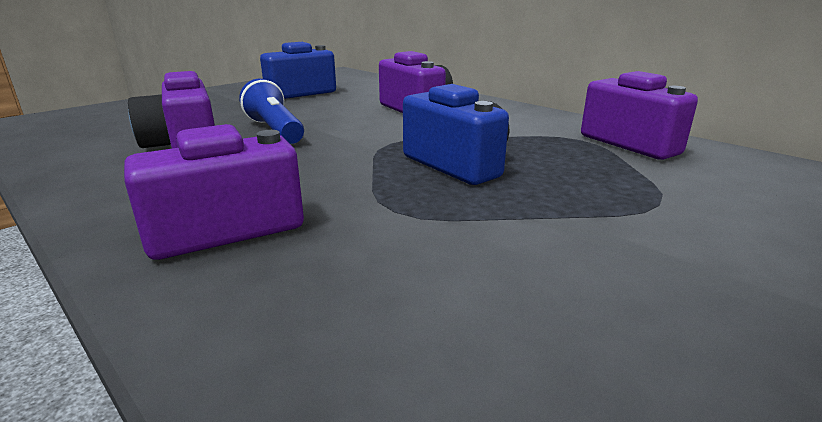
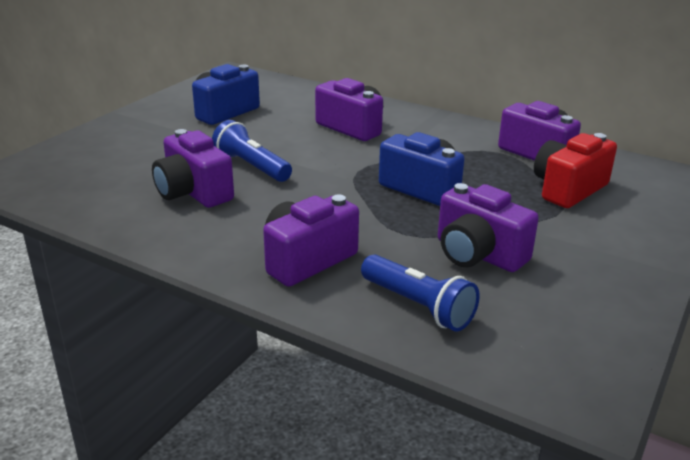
camera: 15 degrees left, 5 degrees up
(329, 324) = (419, 306): none -> blue flashlight
(490, 250) = (478, 254): none -> purple camera
(670, 182) = (568, 189): none -> red camera

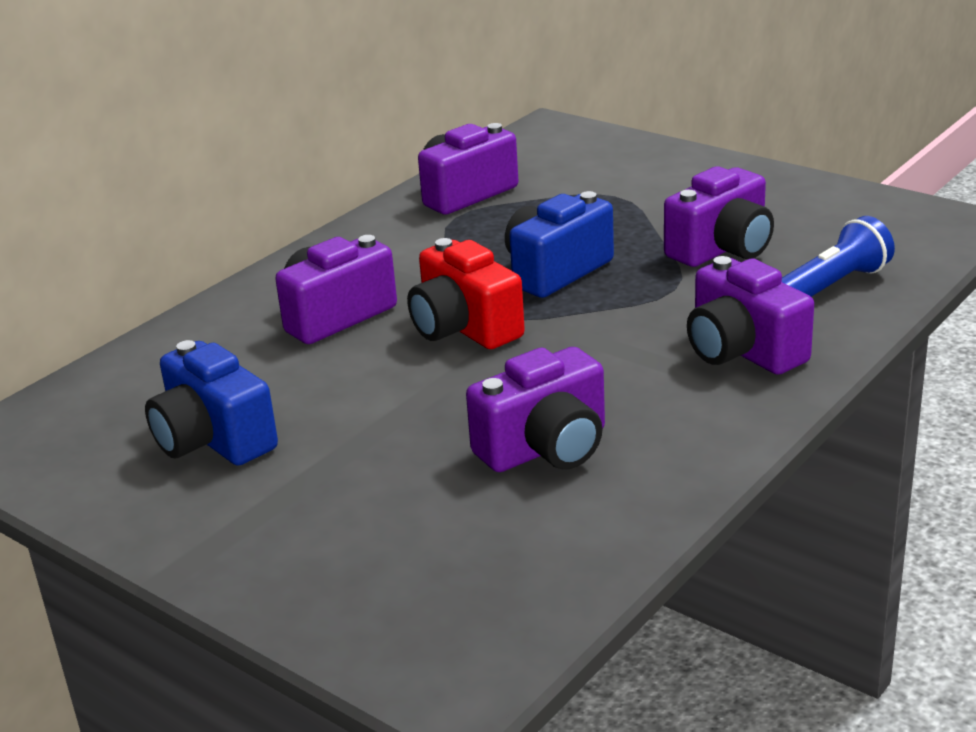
camera: 80 degrees left, 0 degrees up
(251, 167) = (461, 400): blue flashlight -> none
(568, 189) = (569, 188): red camera -> red camera (464, 328)

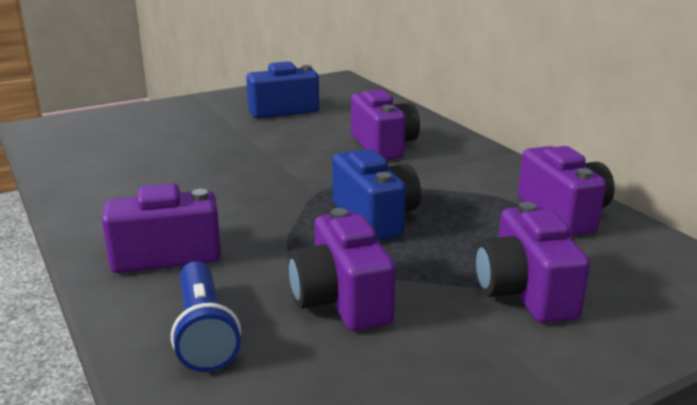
camera: 110 degrees right, 5 degrees down
(464, 328) = (324, 174): red camera -> none
(546, 448) = (159, 170): purple camera -> purple camera (524, 292)

